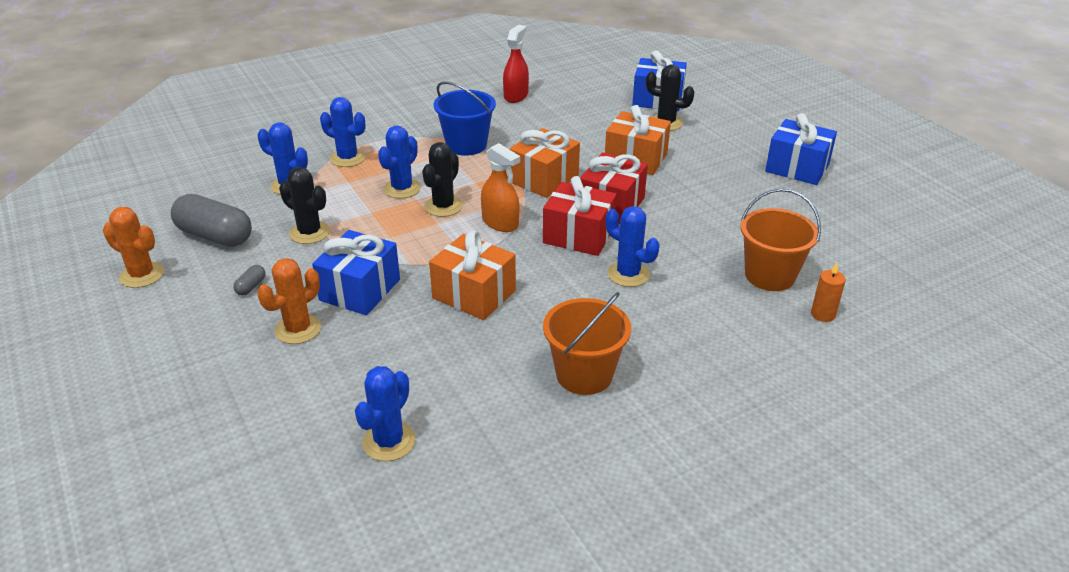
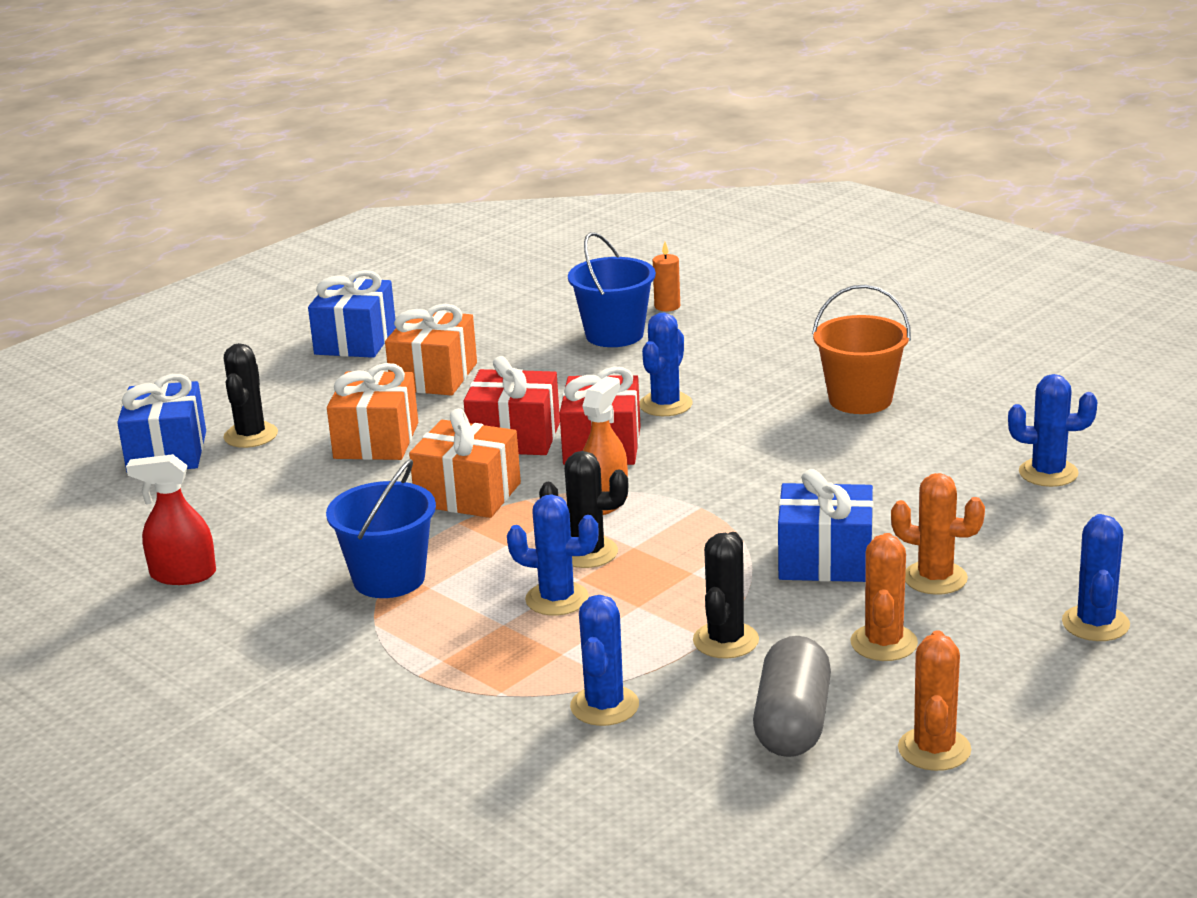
camera: 105 degrees left, 10 degrees down
(251, 287) = (884, 643): grey capsule -> orange cactus
(347, 158) = (485, 678): blue cactus -> blue cactus (1095, 624)
(474, 294) = (775, 484): orange gift -> orange gift (434, 376)
(770, 275) = (614, 335): orange bucket -> blue bucket

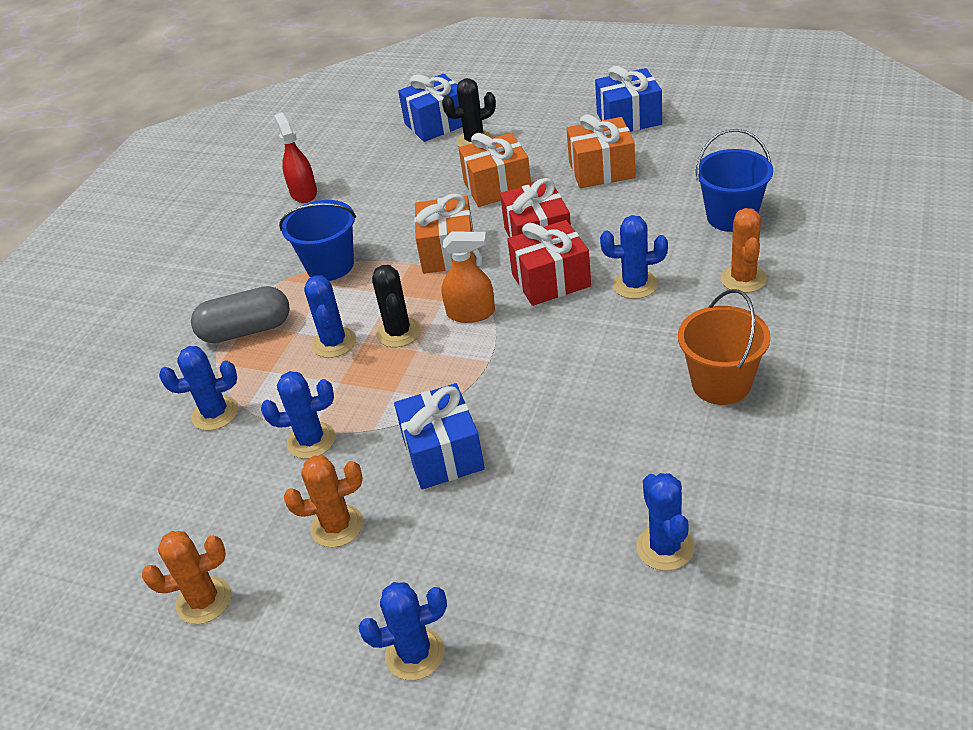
camera: 70 degrees right, 15 degrees up
(667, 306) = (805, 222): orange candle -> none
(725, 640) = (311, 440): black cactus -> blue cactus
(792, 723) = (218, 511): grey capsule -> grey capsule (246, 330)
(935, 578) = (444, 526): orange cactus -> orange cactus (743, 279)

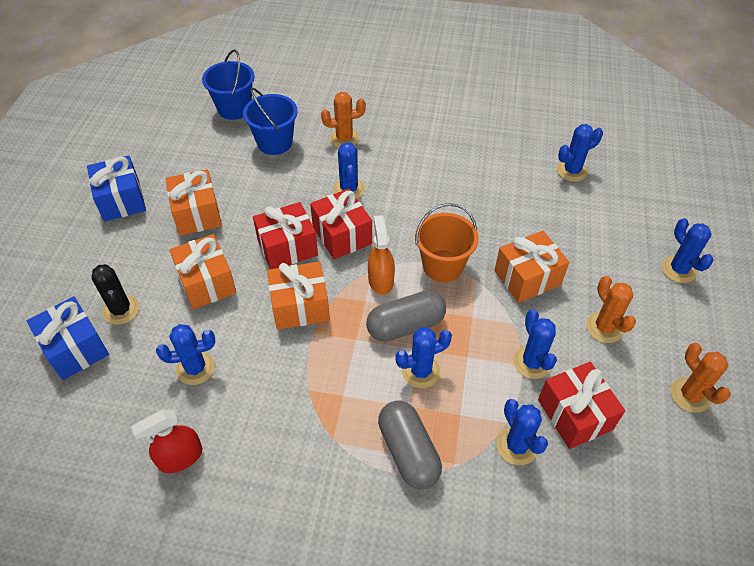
camera: 105 degrees left, 10 degrees up
(229, 470) = (574, 414): none -> red gift
(330, 265) = (313, 399): blue bucket -> blue bucket (234, 108)
(392, 191) = (195, 368): none -> blue cactus
(398, 332) = (405, 326): black cactus -> grey capsule
(443, 454) = (527, 278): blue gift -> orange gift
(721, 384) = (443, 149): orange bucket -> orange bucket (443, 266)

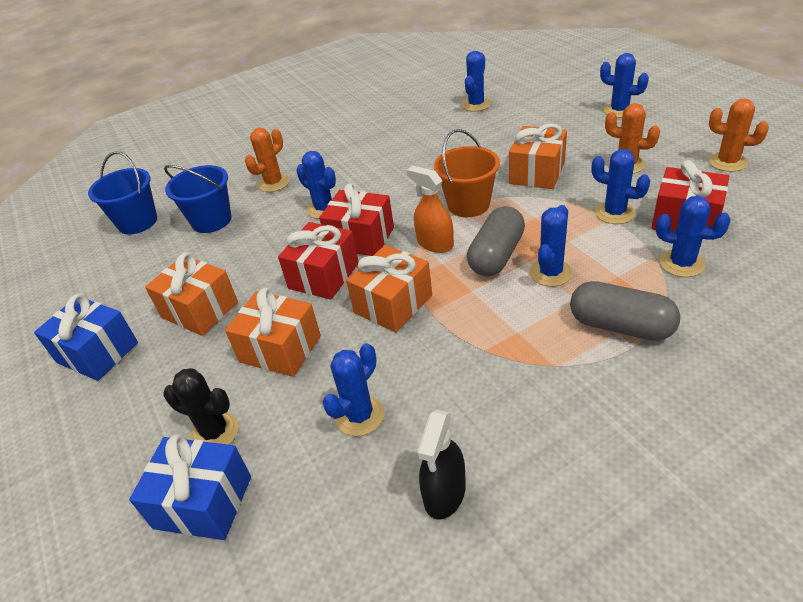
camera: 35 degrees left, 10 degrees down
(180, 457) = (444, 493): red spray bottle -> black spray bottle

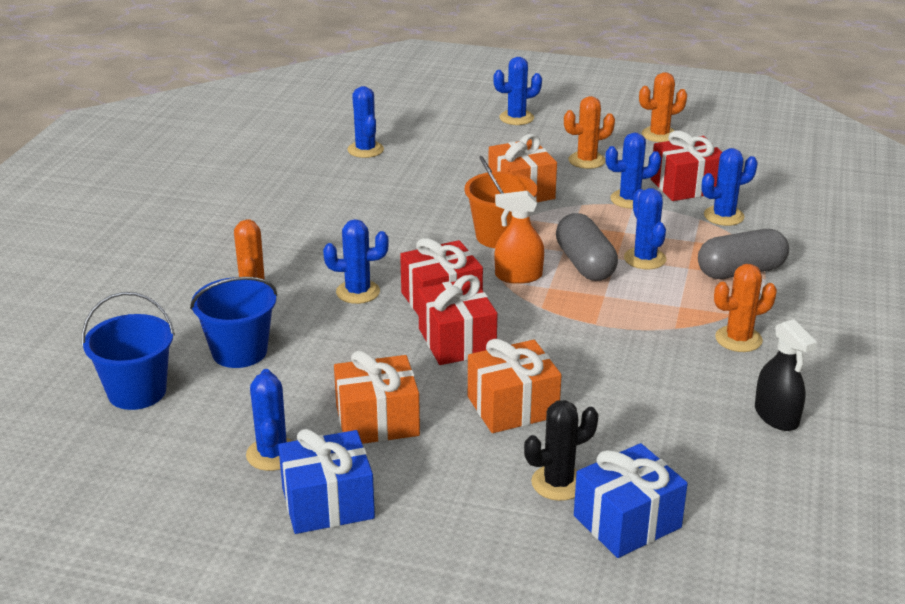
camera: 50 degrees left, 10 degrees down
(359, 416) = (652, 410): blue cactus -> blue cactus (272, 454)
(393, 304) = (556, 332): orange gift -> none
(522, 393) = (738, 339): none -> orange cactus

